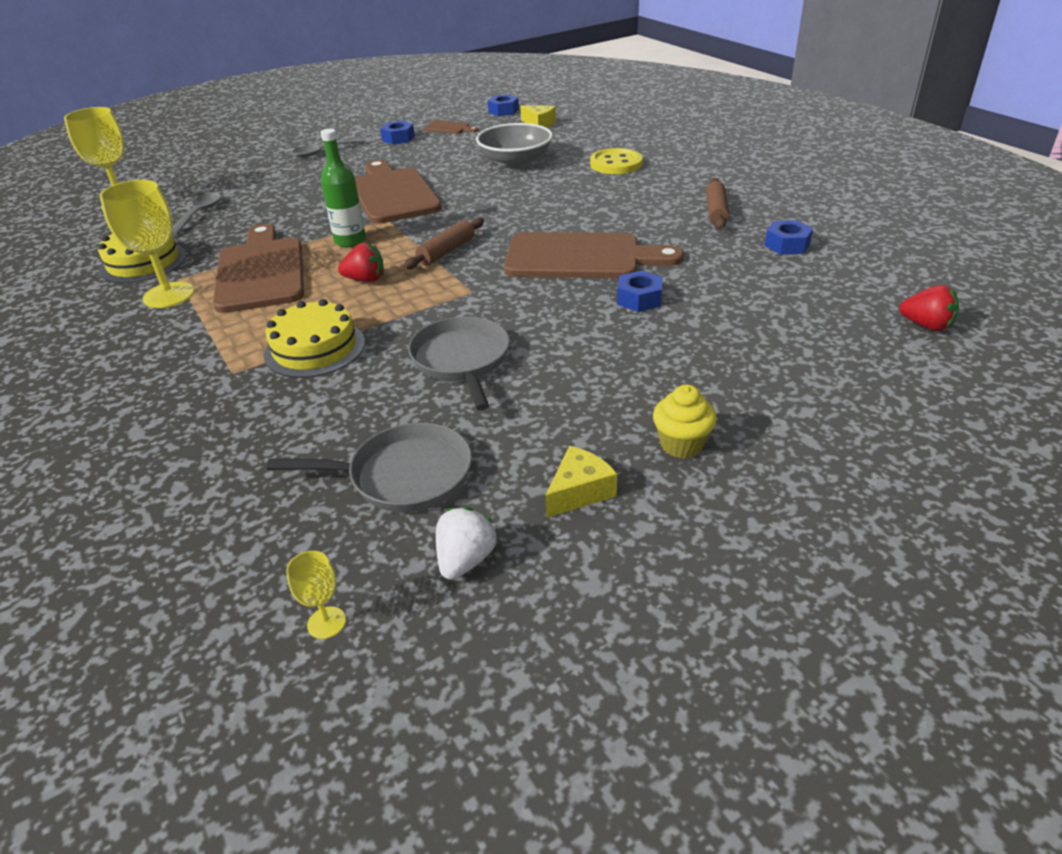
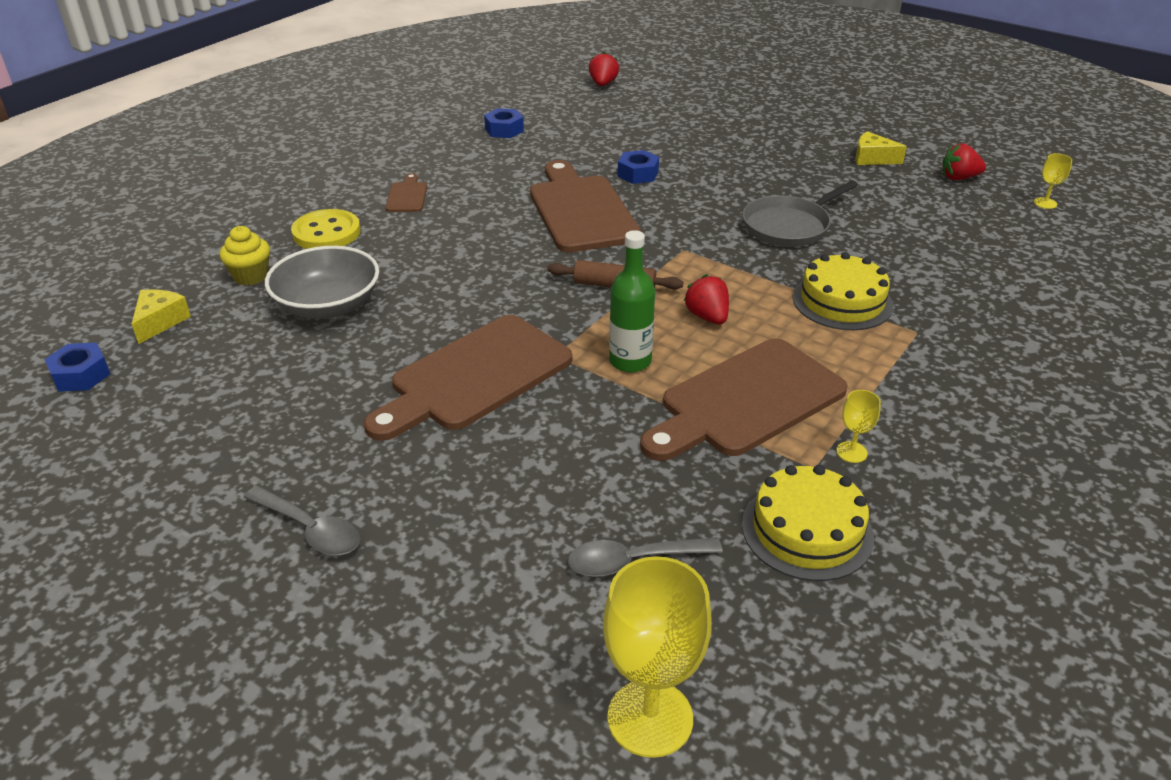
camera: 115 degrees left, 0 degrees up
(168, 295) = (851, 452): yellow goblet -> yellow goblet, size x0.46
(398, 138) = (230, 455): blue nut -> none
(404, 476) = (927, 213): grey pan -> none
(449, 128) = (173, 411): brown cutting board -> brown cutting board (407, 196)
(466, 560) = (959, 178): white strawberry -> red strawberry
(681, 444) = (799, 138): yellow cupcake -> yellow cupcake (251, 276)
(716, 211) = (446, 163): brown rolling pin -> none

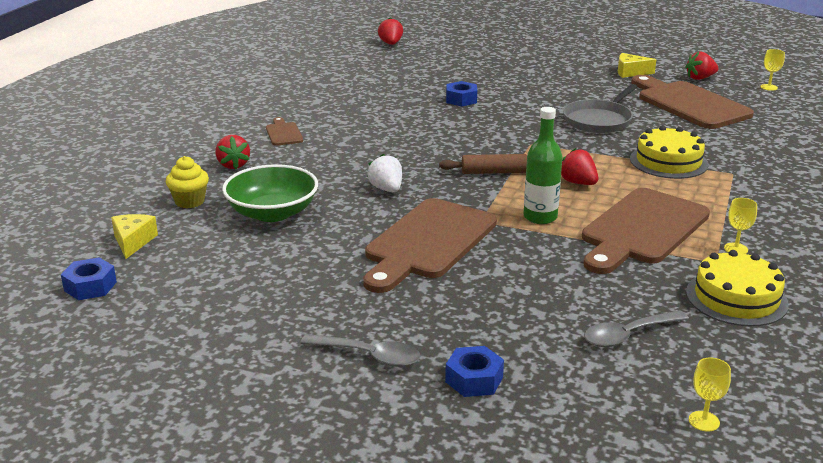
camera: 15 degrees left, 10 degrees down
(326, 233) = (233, 165): yellow button -> red strawberry
(328, 306) = (272, 213): grey bowl -> green bowl
(474, 292) = (386, 189): none -> white strawberry
(504, 130) = (332, 81): blue nut -> blue nut (474, 379)
(581, 210) = (433, 128): brown cutting board -> brown cutting board (689, 104)
(650, 718) = (704, 421): yellow goblet -> yellow goblet, size x0.46

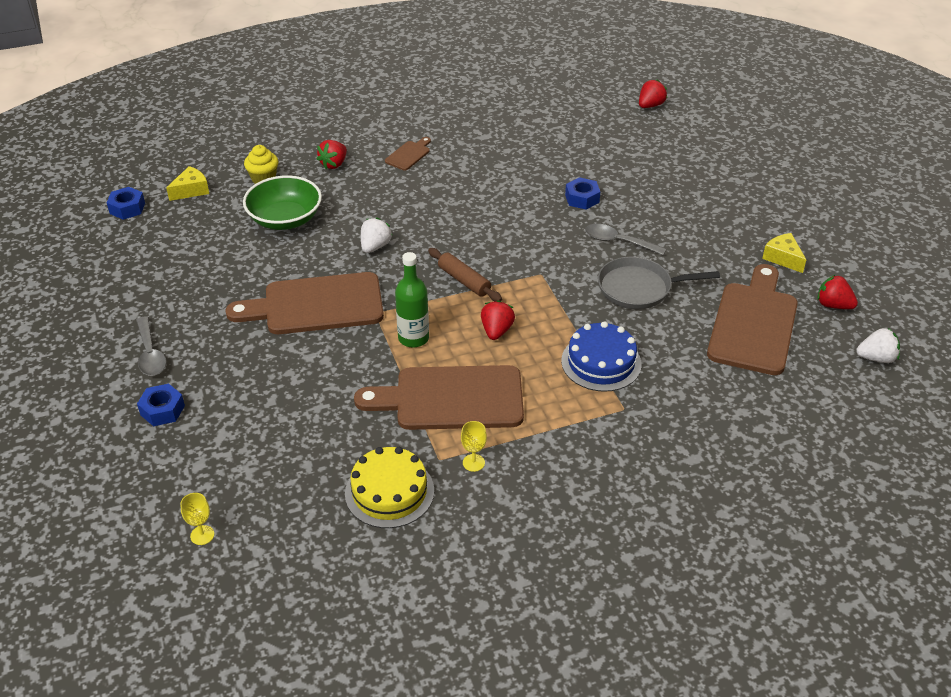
camera: 50 degrees right, 15 degrees up
(628, 335) = (280, 456): grey spoon -> grey spoon (618, 241)
(668, 161) = (601, 362): yellow cake -> blue cake
(769, 87) = (876, 358): yellow goblet -> white strawberry

